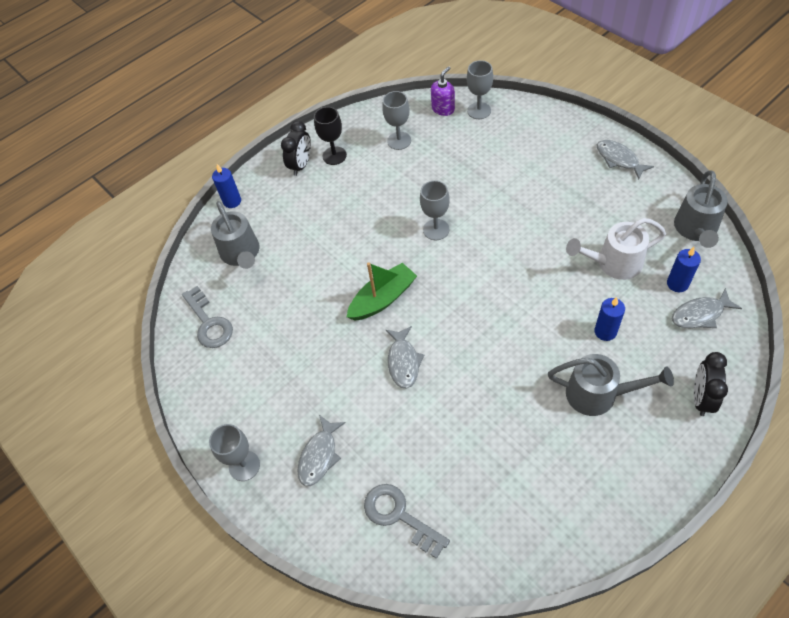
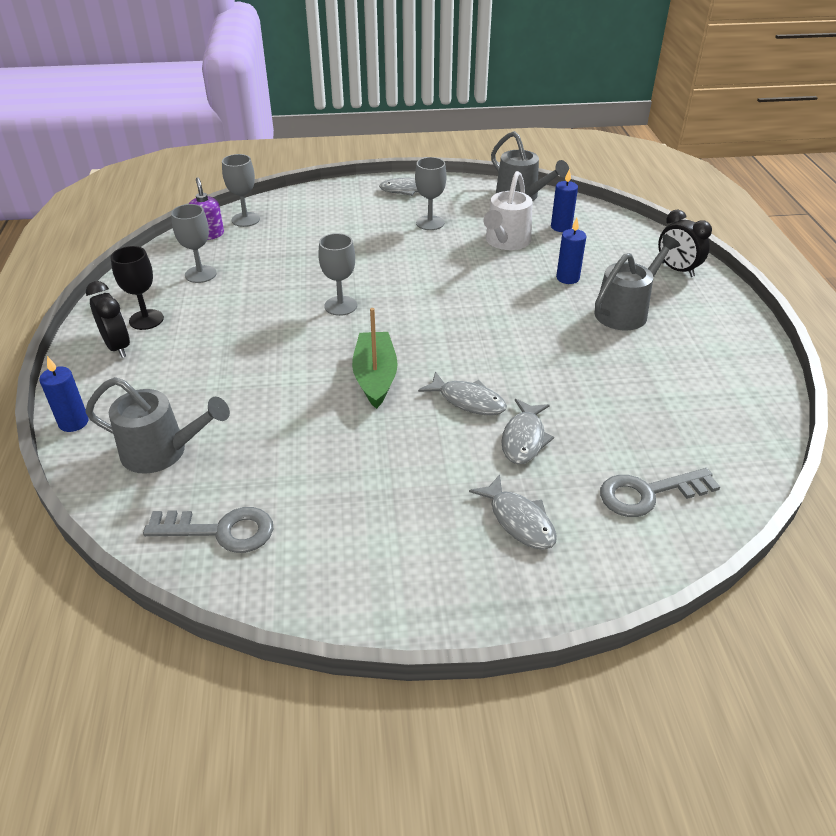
camera: 60 degrees left, 15 degrees down
(244, 466) = (468, 597): grey goblet -> grey goblet (430, 223)
(700, 314) = (600, 232): grey fish -> grey fish (524, 439)

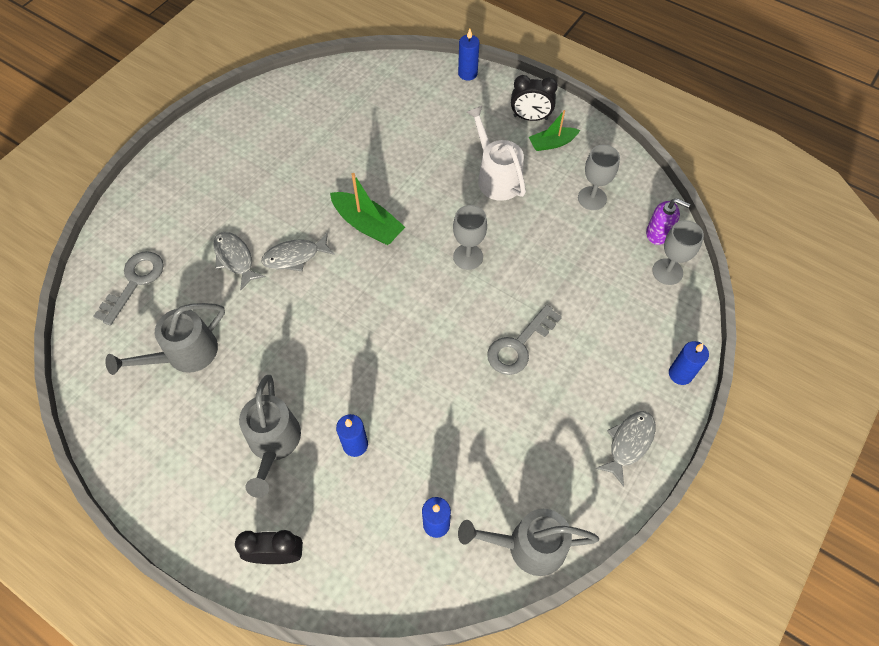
camera: 130 degrees right, 20 degrees up
(146, 320) = (552, 143): black goblet -> green boat
(163, 452) = (403, 98): grey watering can -> grey watering can (184, 354)
(220, 531) = (320, 95): grey key -> grey key (519, 345)
(332, 190) = (680, 374): none -> blue candle
(430, 223) = (543, 411): grey goblet -> none
(506, 242) = (454, 447): white watering can -> white watering can (496, 177)
(519, 520) = (190, 210): grey fish -> none

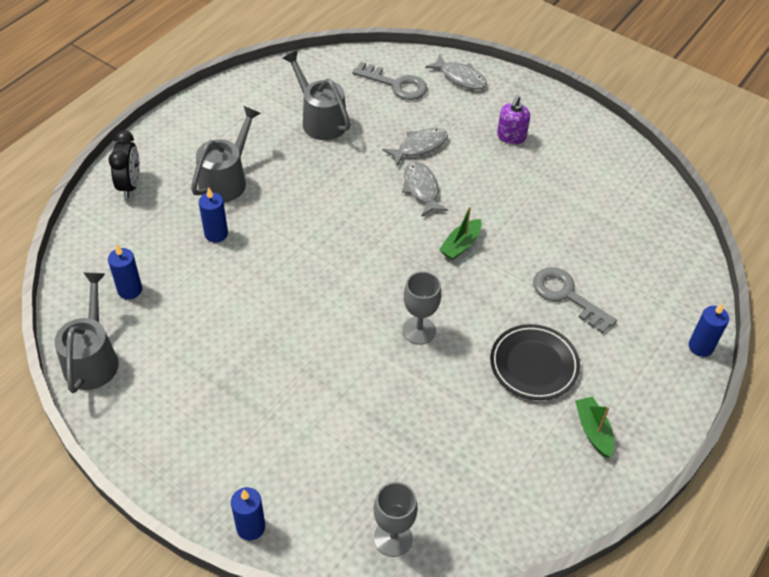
camera: 90 degrees right, 10 degrees down
(273, 444) = (227, 179): grey watering can -> grey watering can turned 120 degrees clockwise
(367, 225) = (460, 245): green boat -> green boat, size x0.65
(496, 177) = (534, 365): white watering can -> black plate
(519, 345) = (304, 369): grey key -> grey key (567, 296)
(530, 117) = (634, 410): black clock -> none
(592, 198) = (506, 466): grey goblet -> none
(629, 443) = (176, 459): grey fish -> grey fish (460, 78)
(658, 233) = (452, 537): purple soap dispenser -> purple soap dispenser (511, 137)

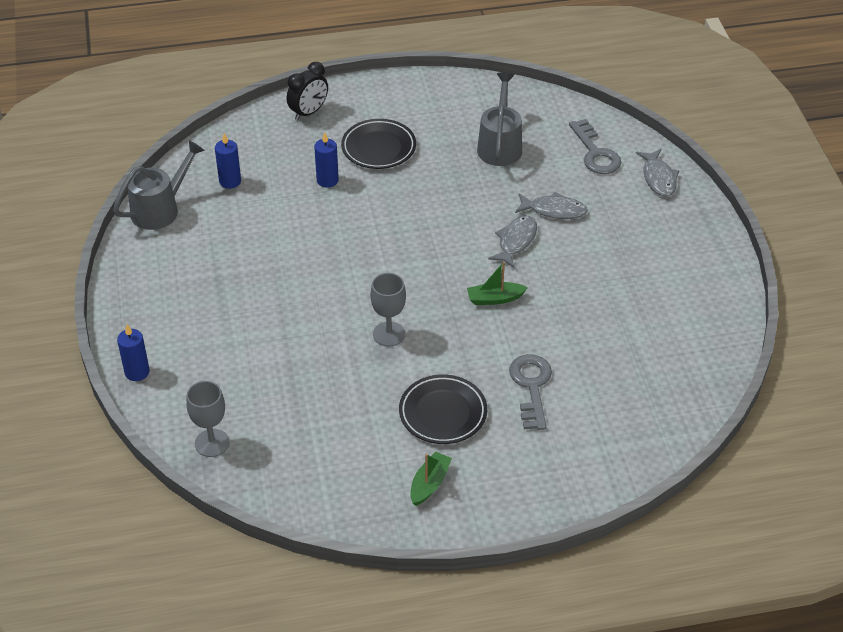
camera: 45 degrees right, 5 degrees down
(227, 179) = (378, 148): grey watering can -> black plate
(511, 137) = (642, 248): purple soap dispenser -> none
(700, 346) = (593, 493): blue candle -> none

